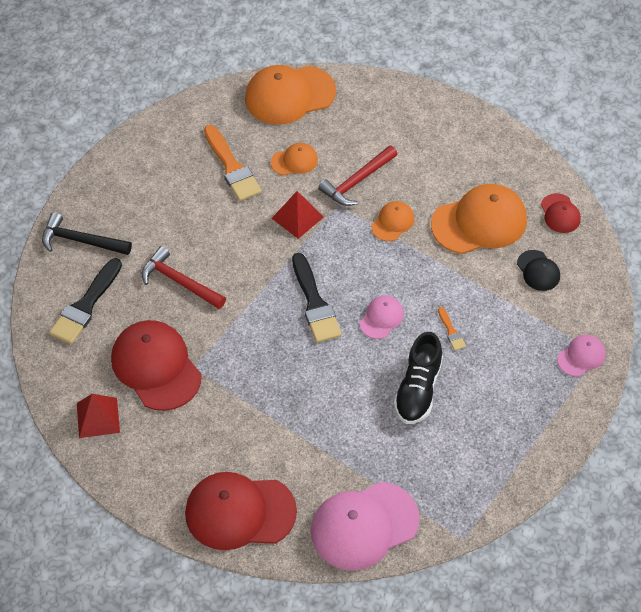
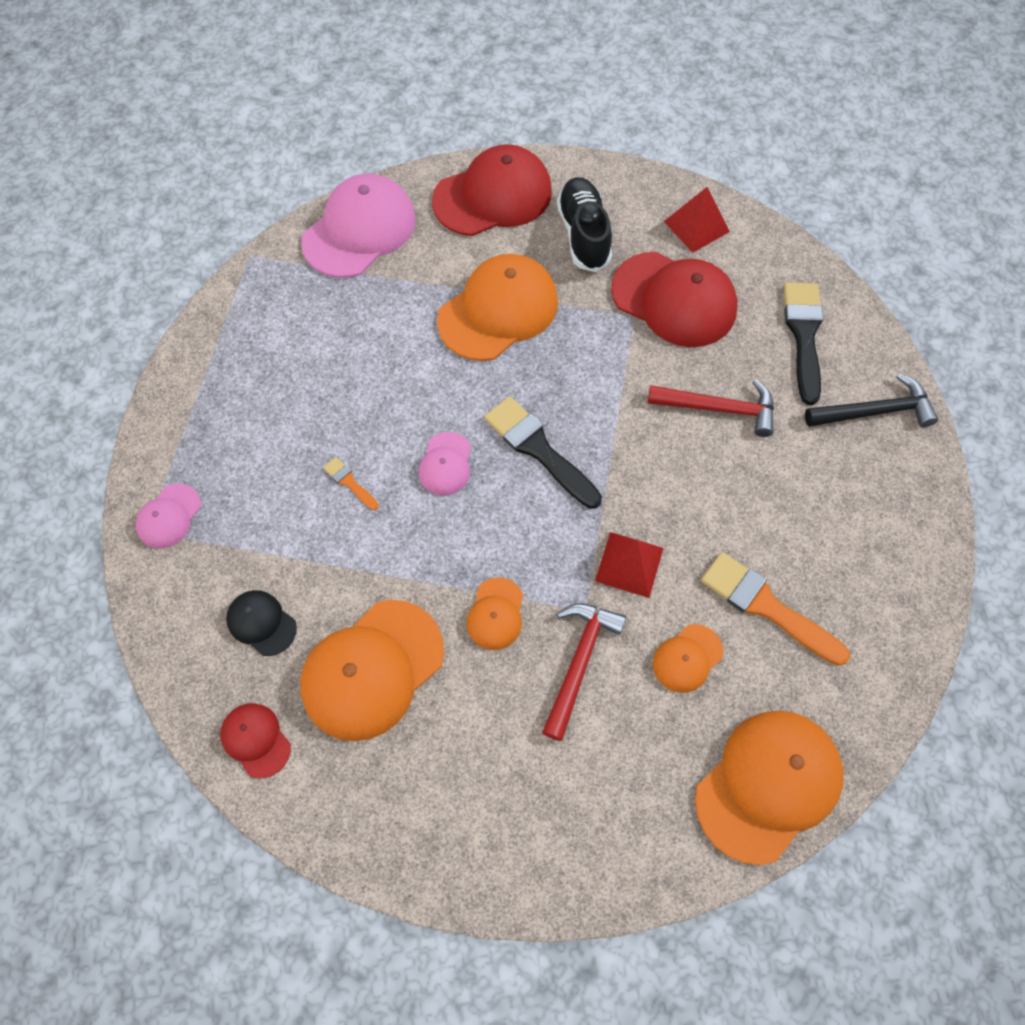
camera: 155 degrees right, 10 degrees up
(289, 411) = (498, 311): none -> orange cap
(418, 390) = (362, 392): black shoe -> black shoe (583, 234)

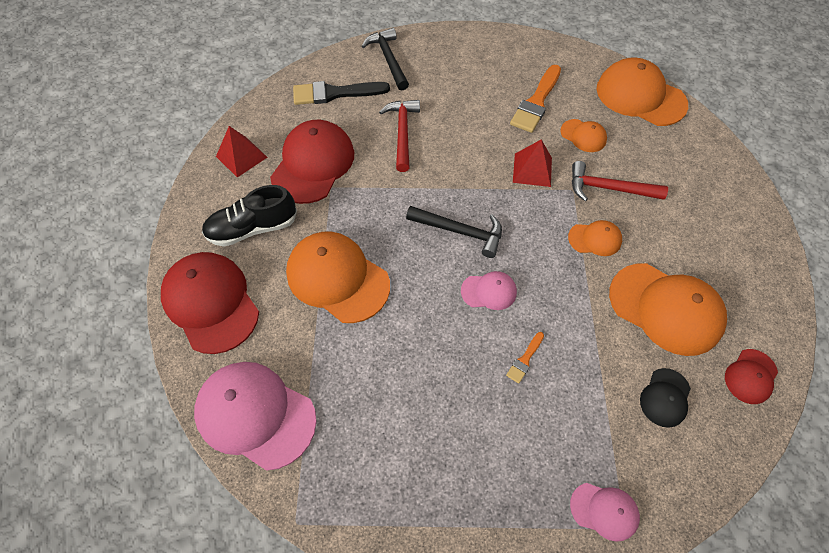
camera: 100 degrees left, 5 degrees down
(538, 449) = (460, 232): black brush -> black hammer

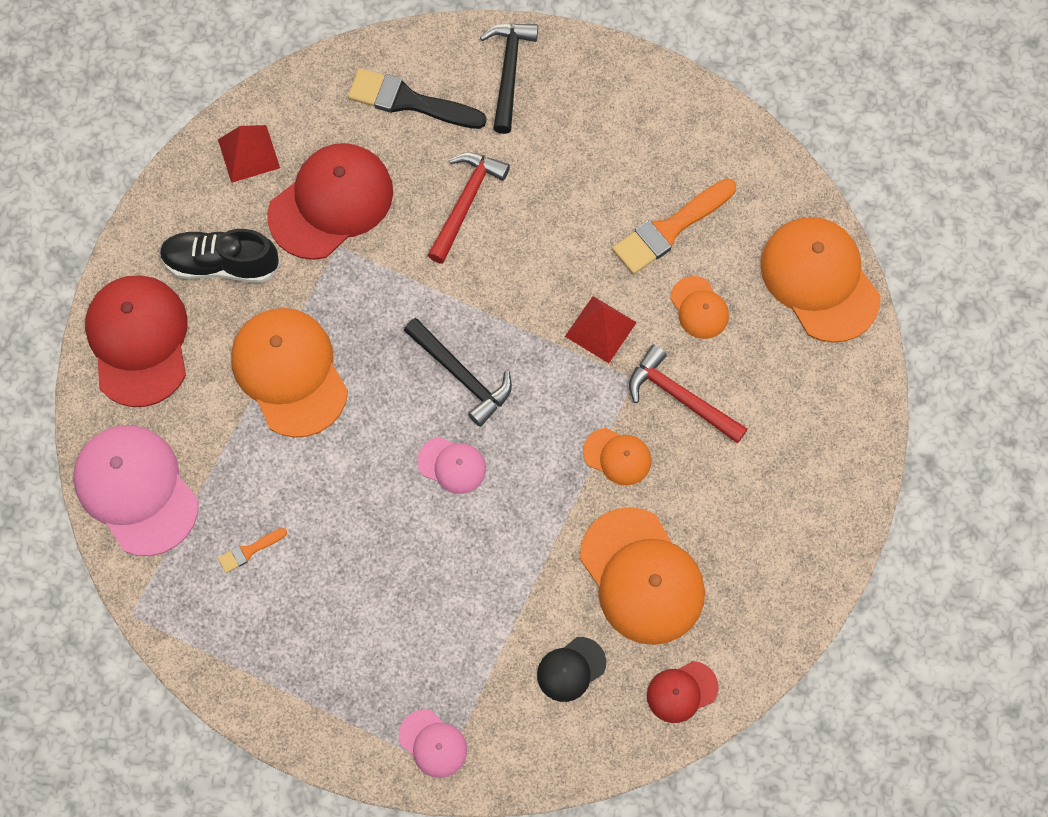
camera: 25 degrees right, 10 degrees up
(525, 359) = (445, 560): orange brush -> orange brush (249, 551)

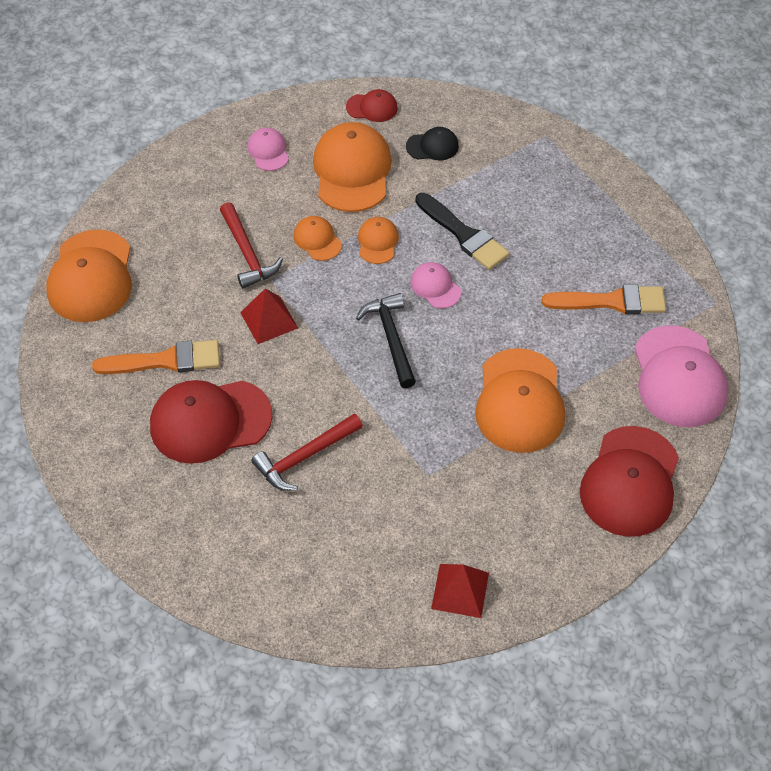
camera: 150 degrees left, 15 degrees down
(221, 264) = (532, 508): black shoe -> none
(249, 551) = (611, 301): orange brush -> orange brush, size x2.09
(331, 203) = (413, 512): red cap -> red cap (210, 421)
(409, 101) = (295, 564): black brush -> black brush (464, 235)
(433, 744) = (545, 148): pink cap -> pink cap (268, 151)
(509, 72) = (194, 545): black hammer -> none
(699, 308) = (188, 300): orange cap -> orange cap (378, 242)

